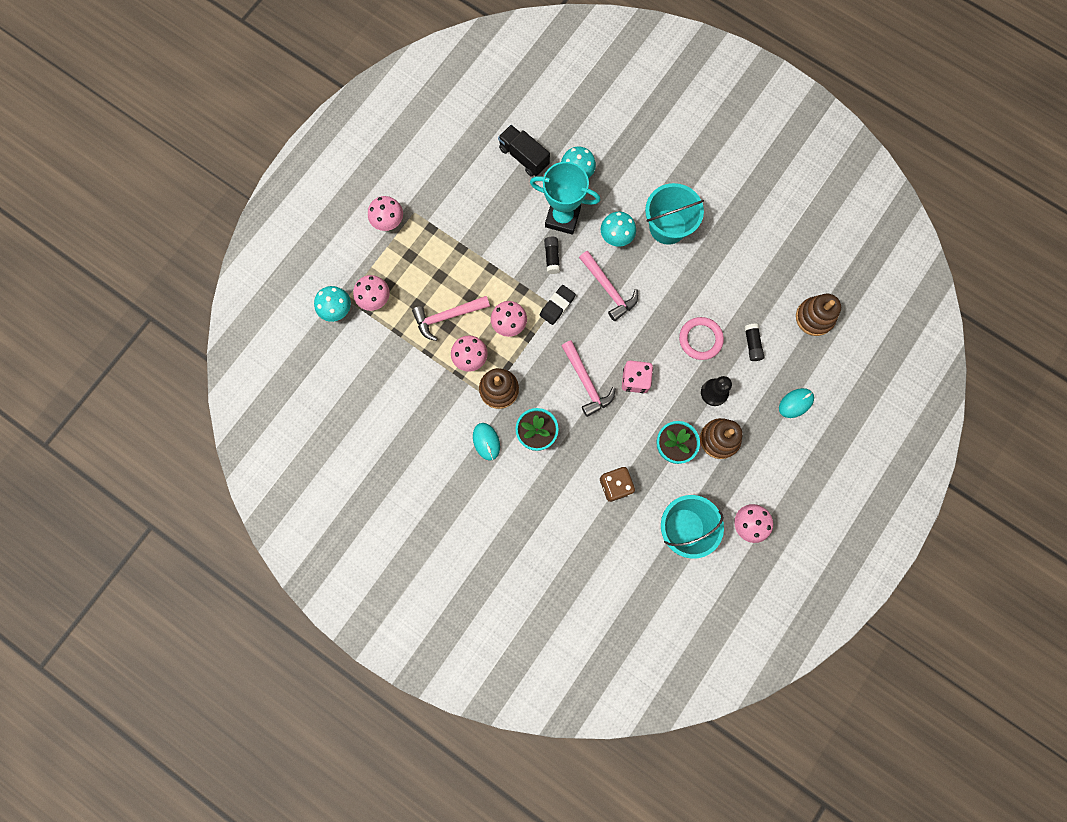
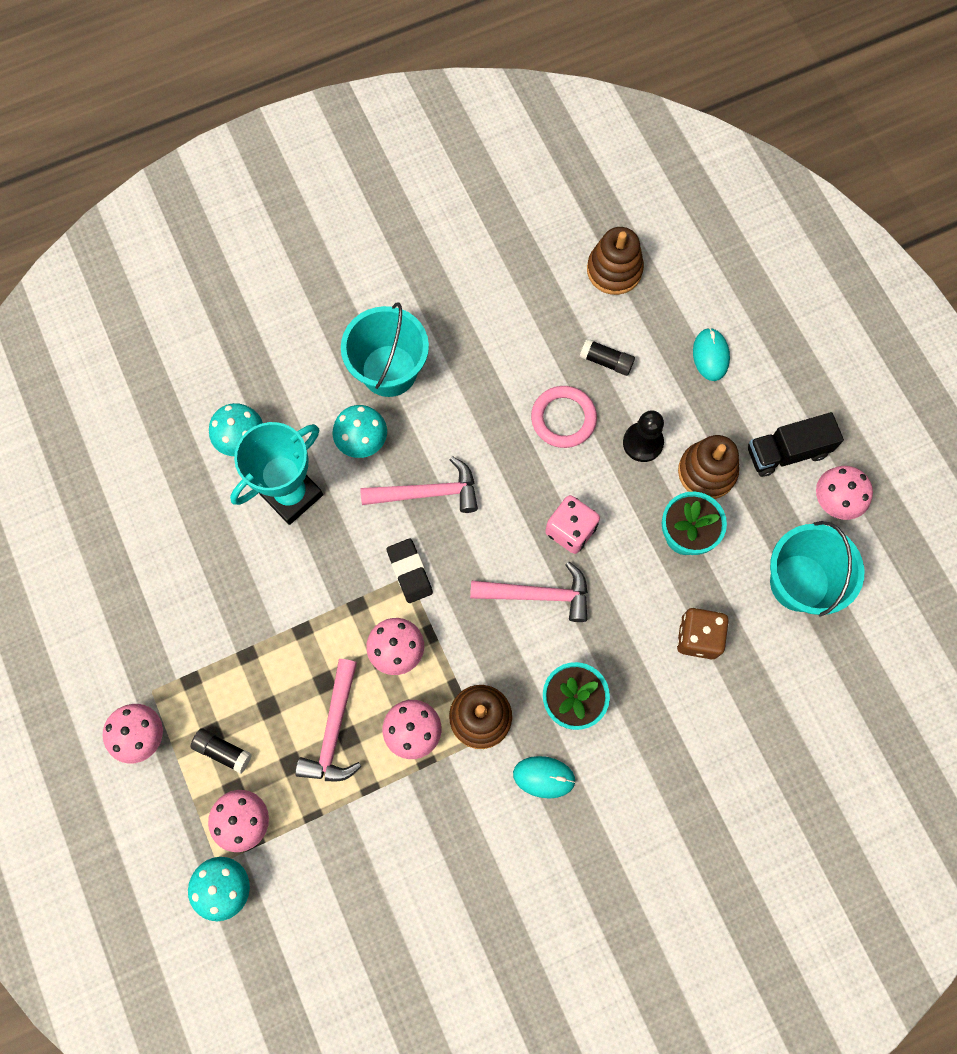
camera: 60 degrees left, 5 degrees down
(524, 157) = (172, 495): black truck -> black truck (787, 452)
(552, 257) = (338, 540): black glue stick -> black glue stick (223, 751)

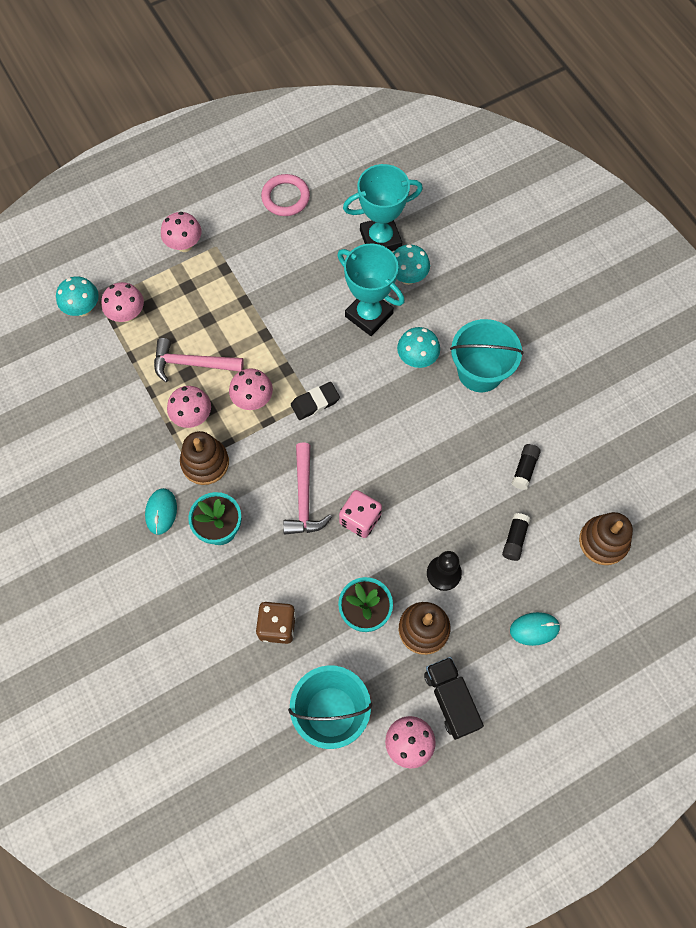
camera: 85 degrees right, 5 degrees down
(178, 469) = (380, 239): none -> turquoise trophy
(223, 751) = (175, 295): black glue stick -> black glue stick (524, 469)
(427, 493) = (380, 409): pink hammer -> none
(563, 418) = (457, 507): pink ring -> pink ring (285, 197)

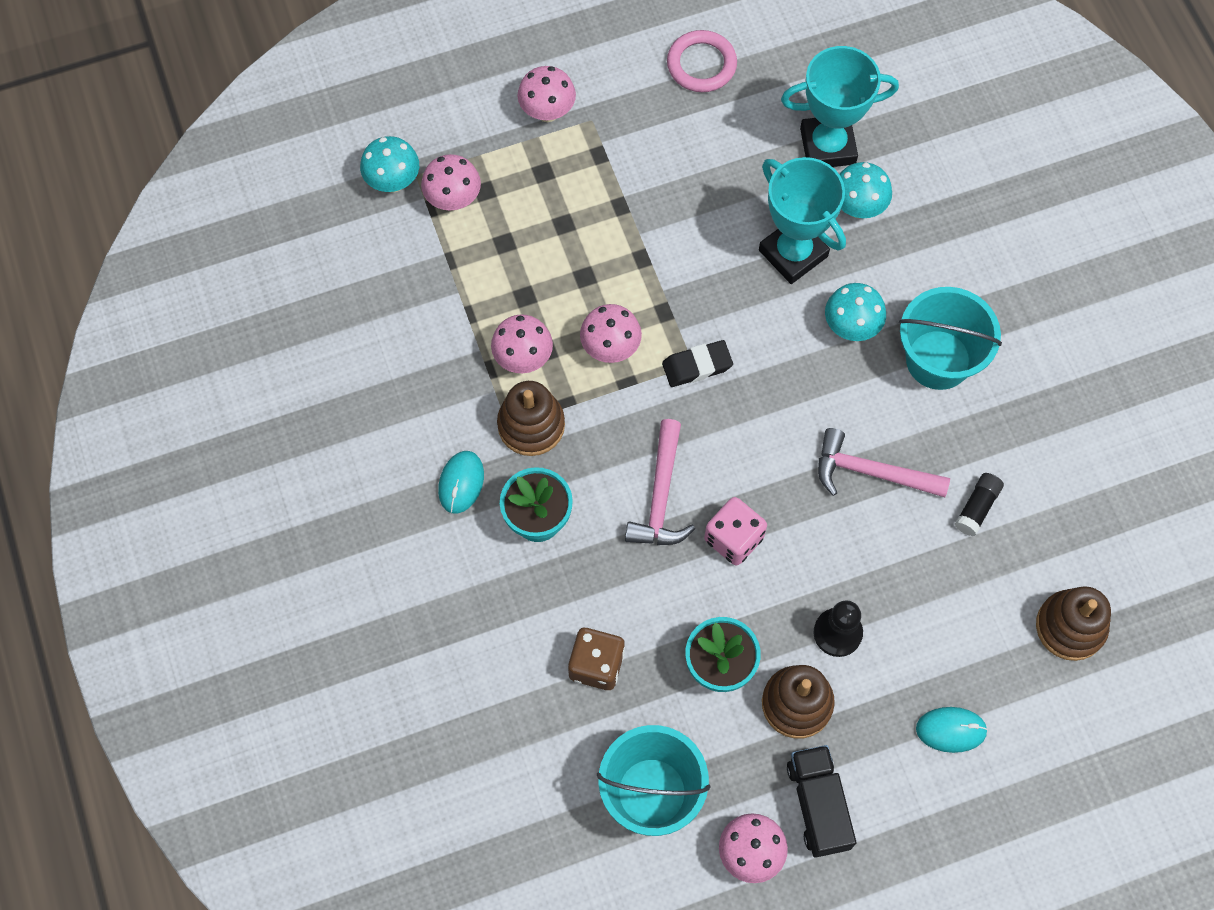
camera: 10 degrees right, 0 degrees up
(192, 363) = (533, 283): pink hammer -> pink hammer (871, 472)
(514, 539) = (945, 603): black glue stick -> none

